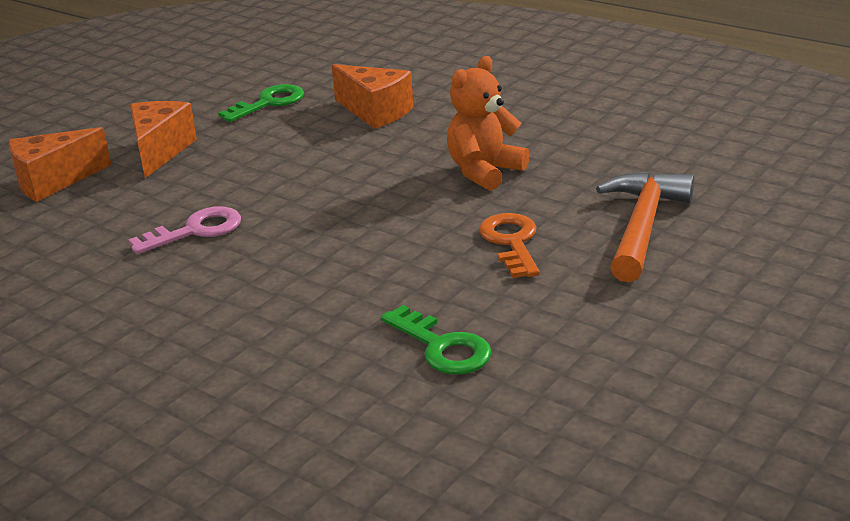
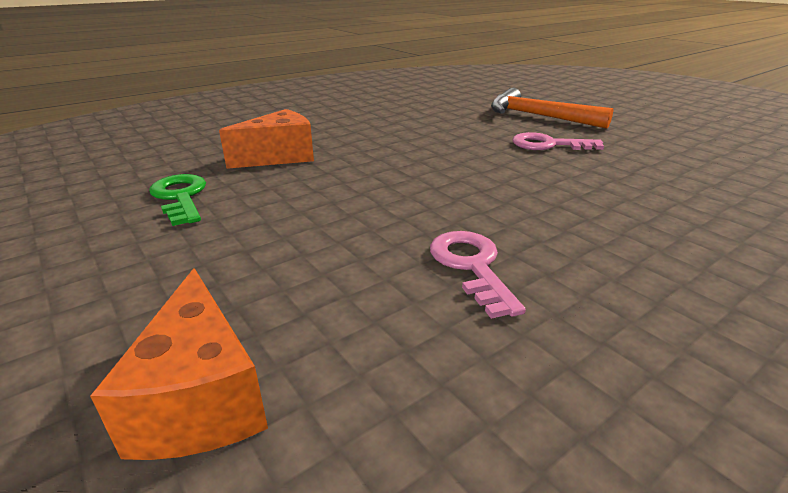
camera: 75 degrees left, 0 degrees up
(160, 151) = (216, 276): orange cheese -> none
(442, 347) = (703, 180): green key -> none
(484, 172) = (434, 138): orange teddy bear -> none
(511, 242) = (548, 145): orange key -> pink key

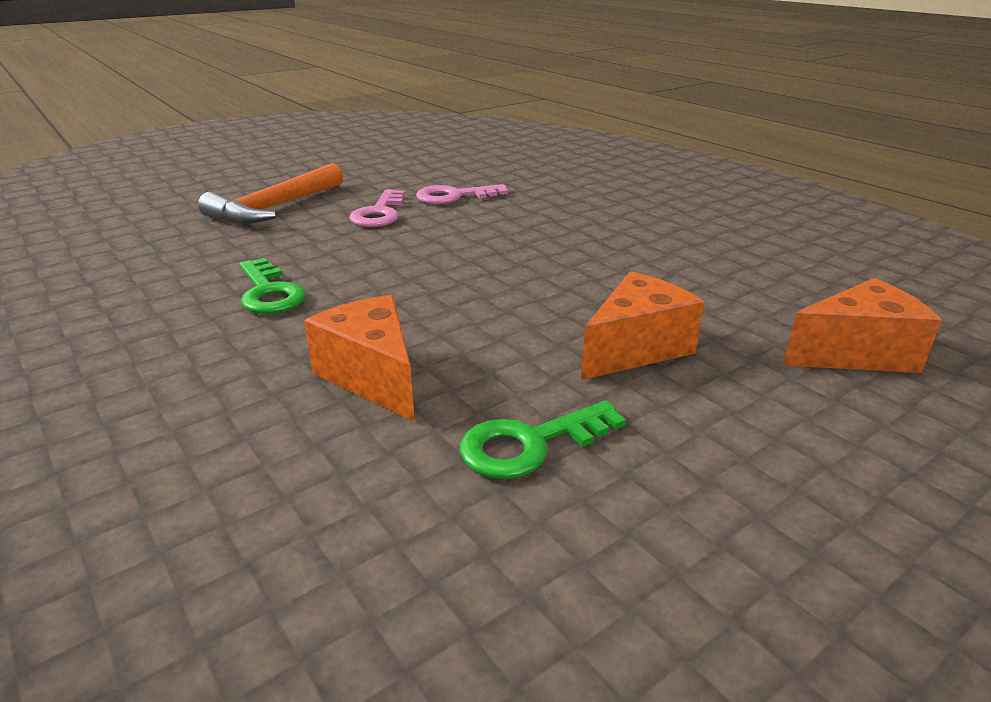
camera: 90 degrees left, 0 degrees up
(278, 242) = (636, 349): none -> orange cheese
(392, 128) = (269, 292): none -> green key
(471, 266) = (645, 263): pink key -> pink key (454, 196)

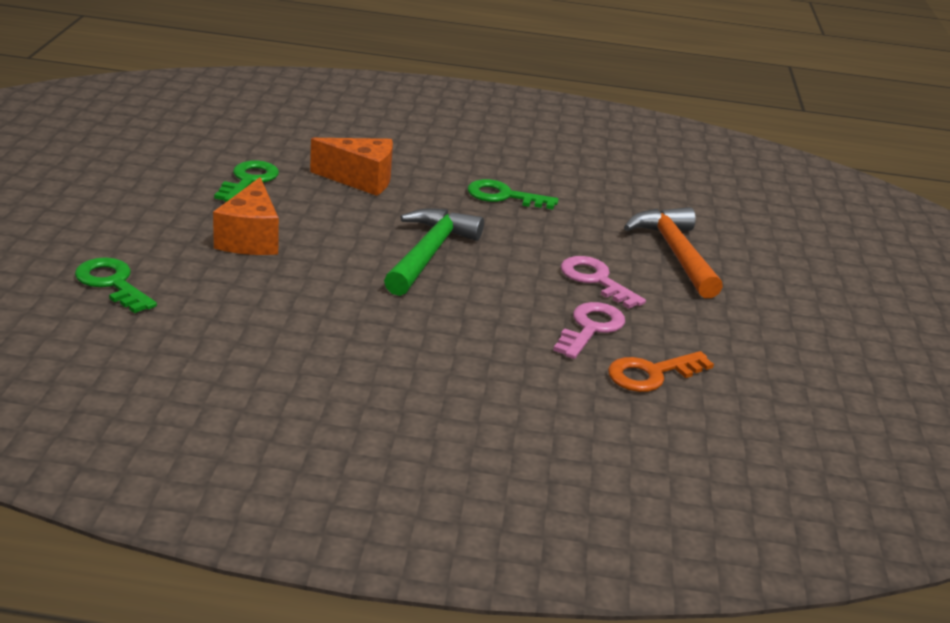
camera: 130 degrees right, 0 degrees up
(468, 270) = (429, 254): none -> green hammer
(471, 173) = (651, 374): none -> orange key
(856, 354) = (112, 283): orange cheese -> green key

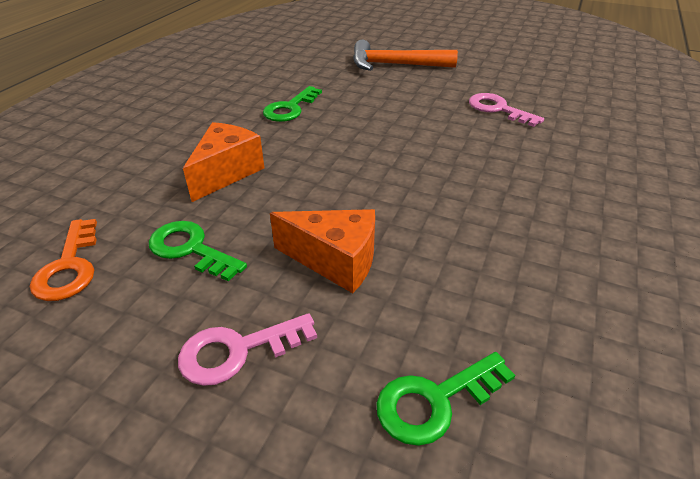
camera: 70 degrees left, 10 degrees up
(429, 254) = (384, 156): green hammer -> none
(596, 280) = (431, 96): pink key -> pink key (237, 350)
(651, 374) = (552, 100): orange key -> orange key (69, 267)

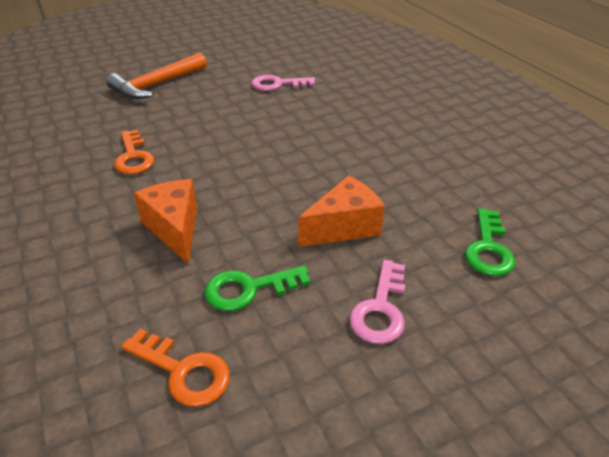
camera: 50 degrees left, 0 degrees up
(290, 108) = (133, 157): green key -> orange key

